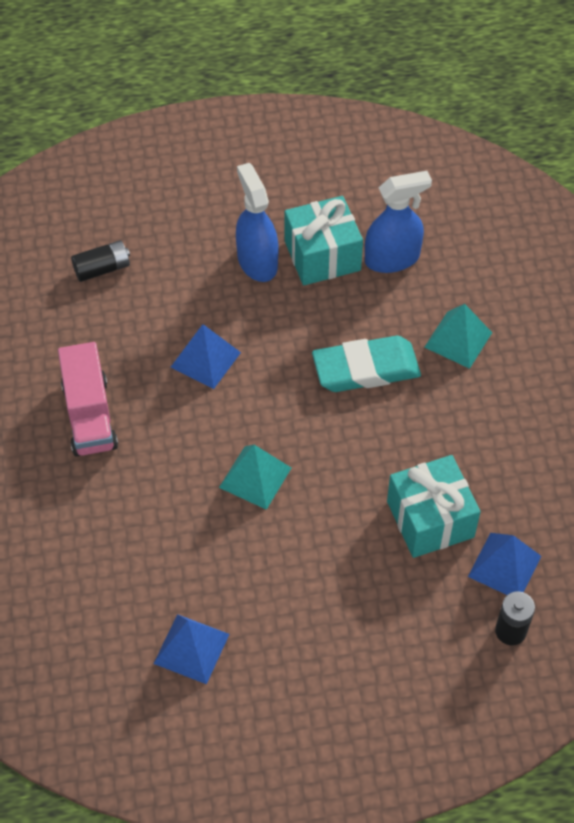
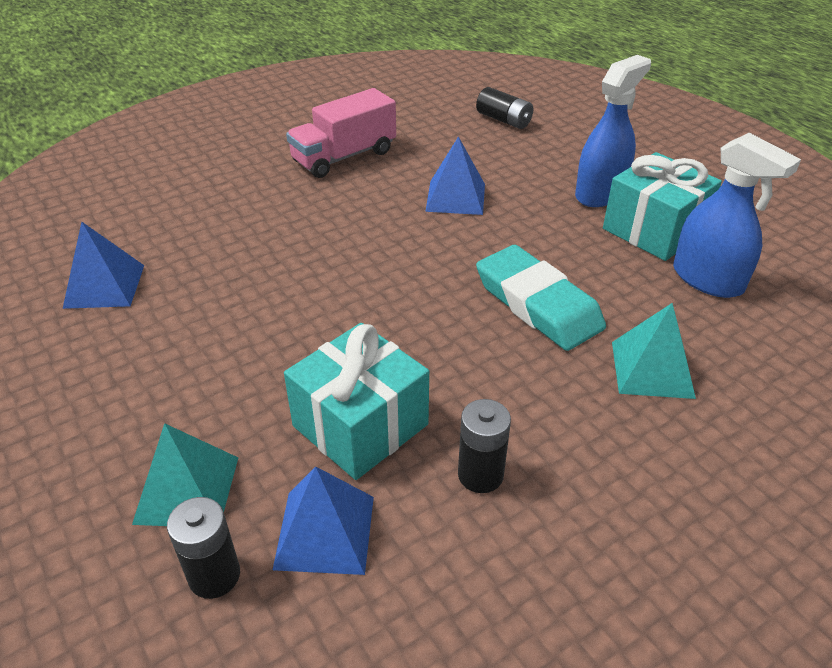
camera: 65 degrees right, 15 degrees down
(255, 477) = (336, 267): turquoise pyramid -> turquoise pyramid (187, 489)
(498, 471) = (480, 475): none -> black battery

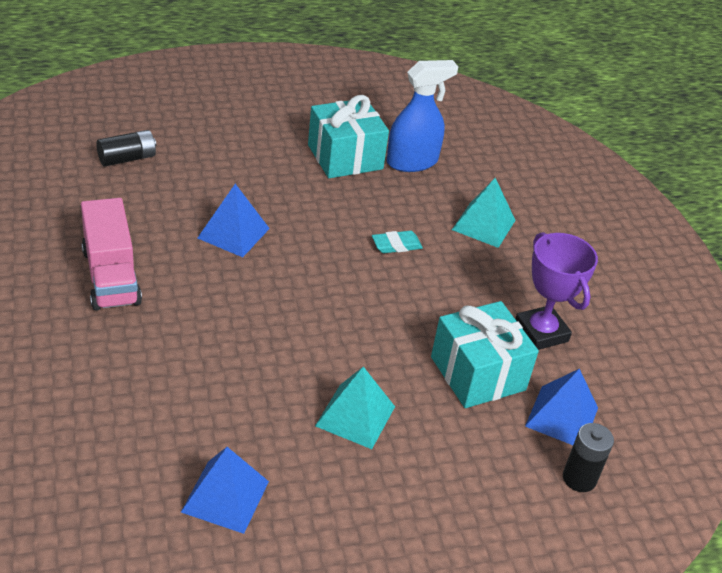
camera: 75 degrees left, 0 degrees up
(187, 489) = (503, 479): turquoise pyramid -> turquoise pyramid (355, 416)
(480, 475) = (541, 332): black battery -> purple trophy
(538, 304) = (396, 245): turquoise eraser -> turquoise eraser, size x0.47
(600, 193) = (282, 159): blue spray bottle -> none

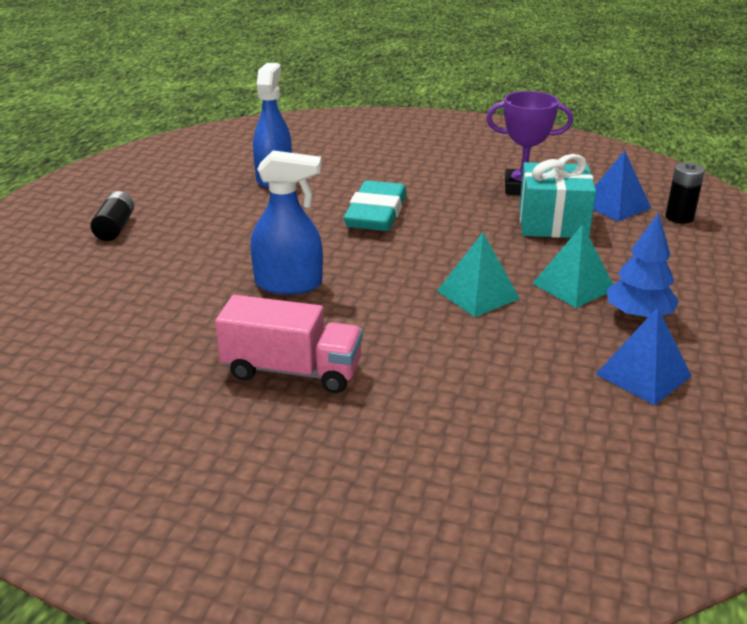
camera: 55 degrees left, 10 degrees down
(127, 158) = (104, 316): black battery -> black battery (115, 228)
(233, 233) = (289, 284): blue pyramid -> blue spray bottle
(330, 476) = (638, 316): none -> blue tree
(345, 157) = (235, 203): turquoise gift -> none
(396, 245) = (376, 213): turquoise eraser -> turquoise eraser, size x2.12
(483, 225) = (382, 173): turquoise pyramid -> turquoise pyramid (478, 294)

